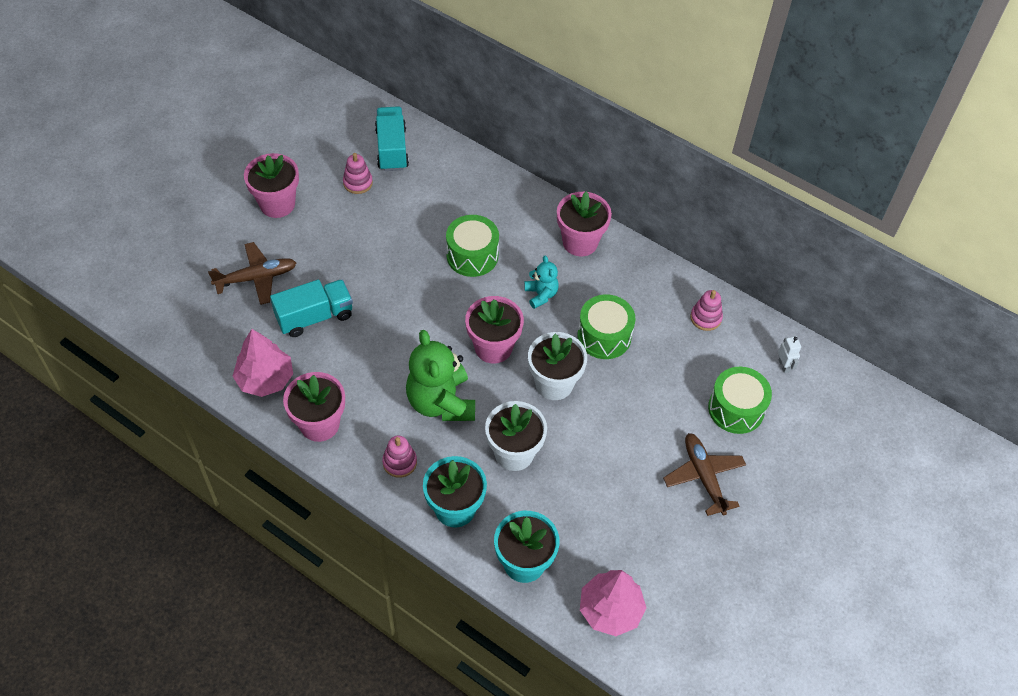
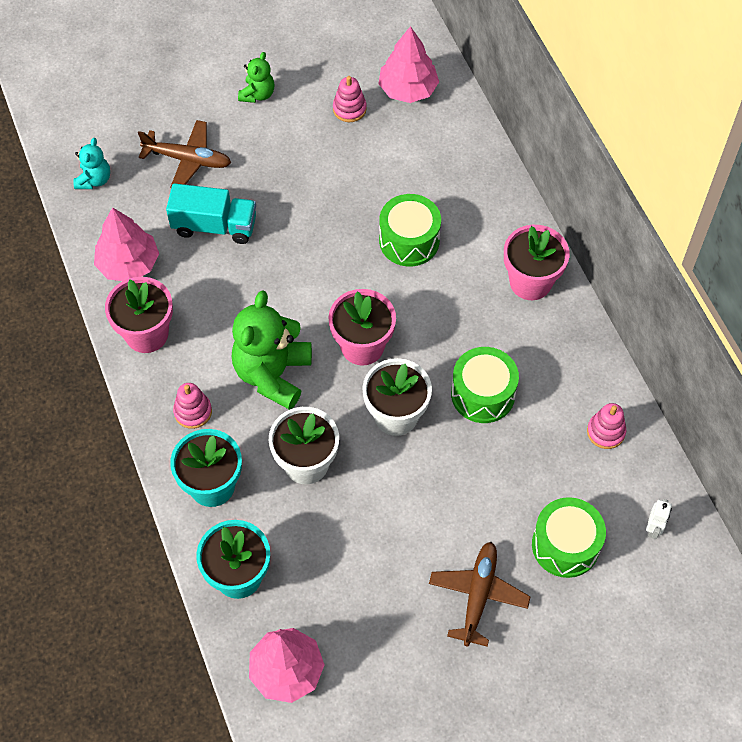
camera: 35 degrees right, 5 degrees up
(277, 204) = (257, 94): pink flower pot -> green teddy bear
(392, 149) = (408, 89): turquoise truck -> pink tree
(541, 295) = (449, 317): turquoise teddy bear -> turquoise teddy bear (94, 180)

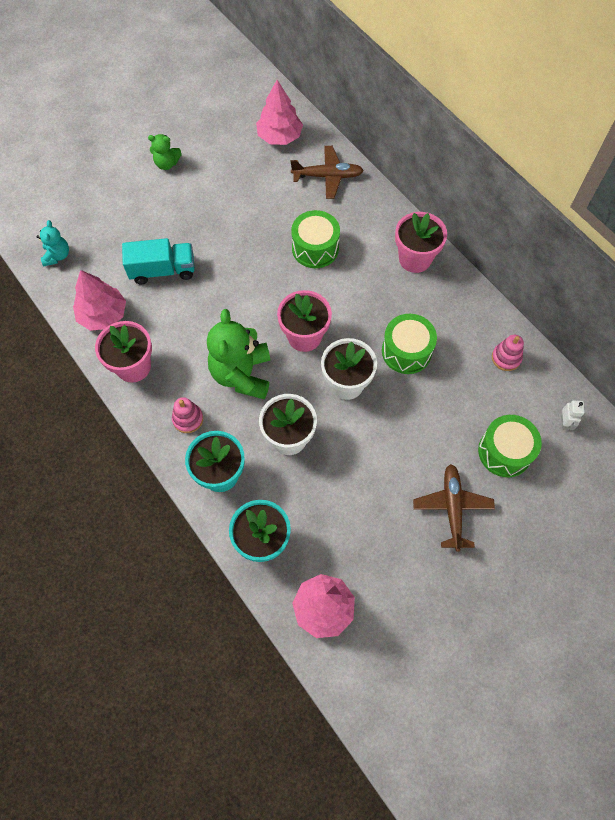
camera: 15 degrees left, 5 degrees up
(188, 159) = (127, 224): brown plane -> brown plane (327, 176)
(257, 94) = (167, 163): green teddy bear -> green teddy bear turned 90 degrees clockwise
(349, 109) = (240, 160): pink stacking toy -> none

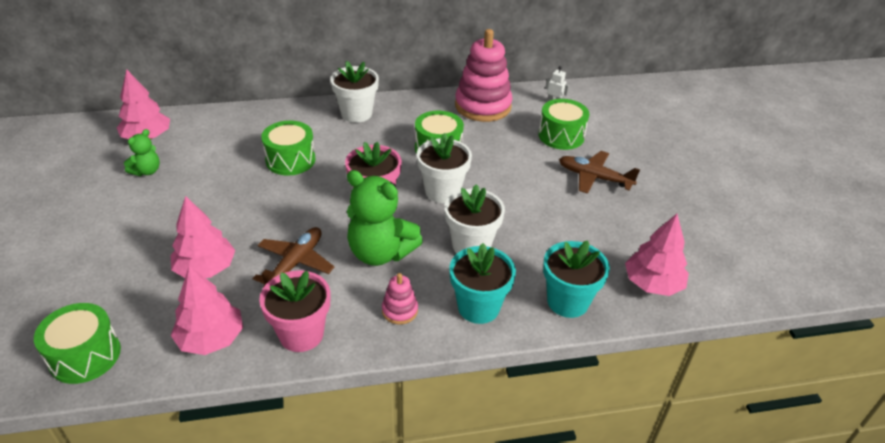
camera: 65 degrees left, 25 degrees down
(57, 256) = (85, 355): turquoise teddy bear -> green drum
(162, 270) = (206, 269): turquoise truck -> pink tree
(167, 163) = (78, 220): green teddy bear -> green teddy bear (147, 171)
(327, 176) = (224, 127): brown plane -> brown plane (295, 263)
(415, 259) = (356, 114): pink flower pot -> white flower pot
(506, 358) = (483, 106): pink stacking toy -> pink stacking toy, size x2.20

